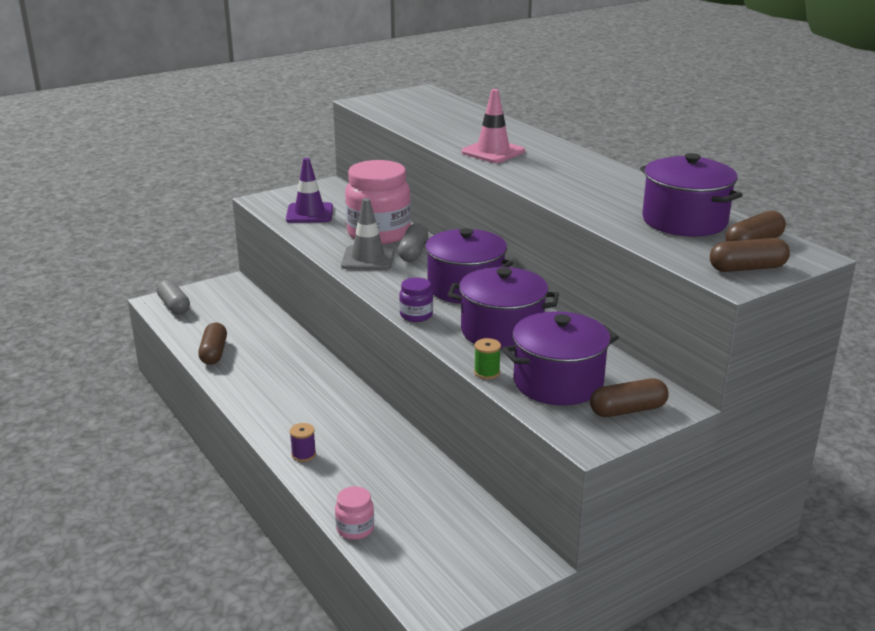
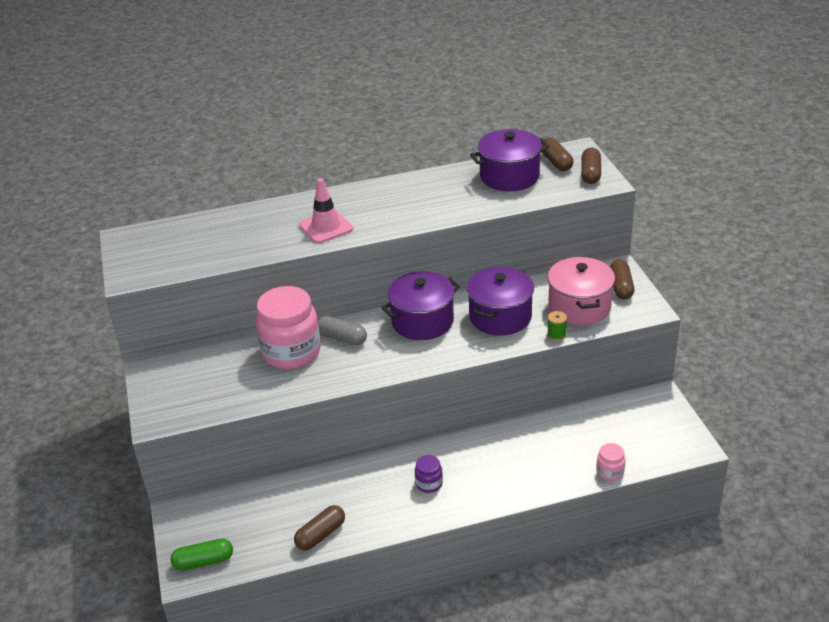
camera: 70 degrees left, 10 degrees up
(174, 306) = (203, 561): grey capsule -> green capsule
(214, 353) = (320, 535): brown capsule -> brown capsule turned 60 degrees counterclockwise
(303, 454) = (510, 489): purple spool -> none
(309, 213) = (215, 390): purple traffic cone -> none
(368, 258) = (340, 365): grey traffic cone -> none
(416, 315) = (458, 354): purple jar -> purple jar (429, 484)
(558, 382) = (579, 307): purple pot -> pink pot

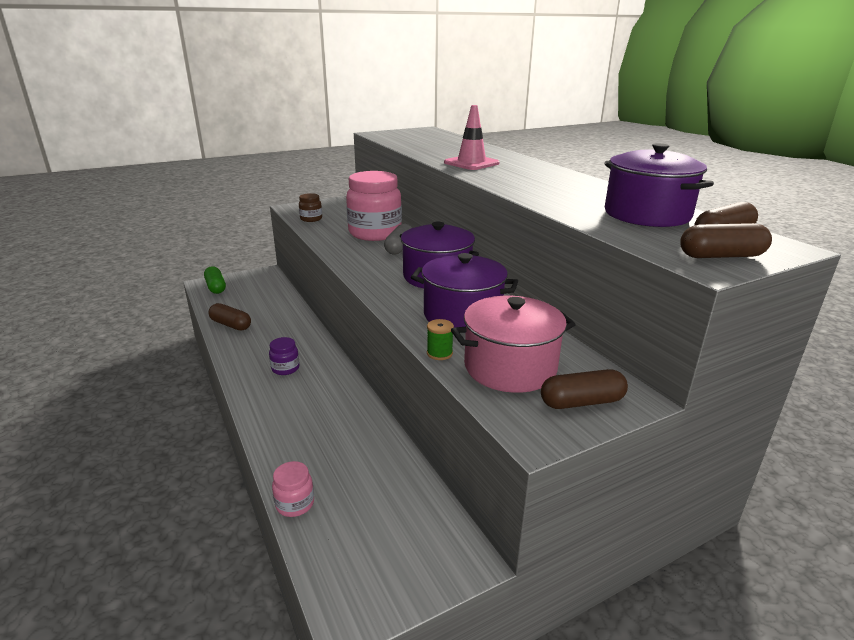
camera: 75 degrees right, 10 degrees down
(216, 402) = (311, 219): none -> brown jar

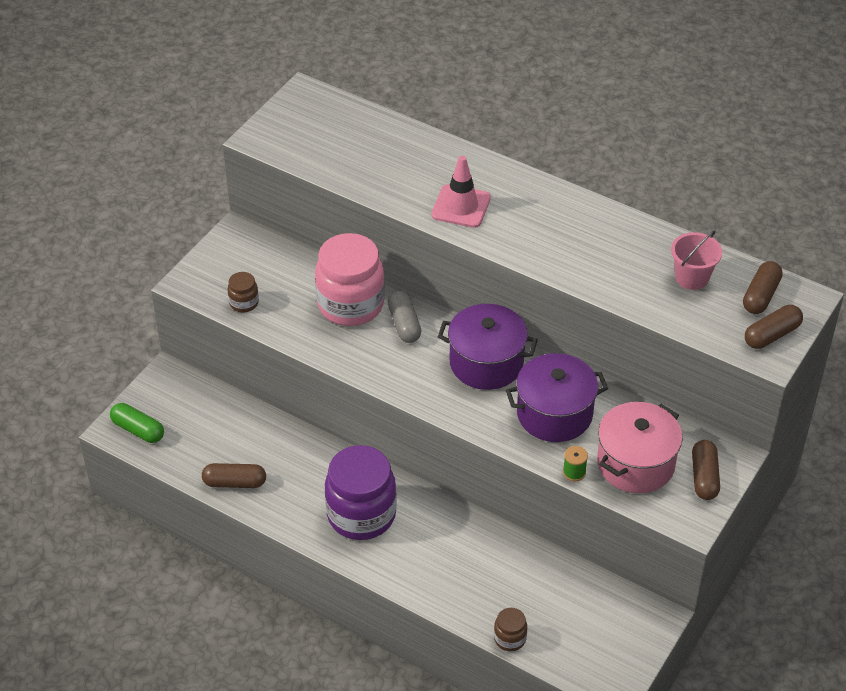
camera: 30 degrees left, 20 degrees up
(285, 368) = (361, 515): purple jar -> purple jar, size x2.26
(295, 504) = (510, 638): pink jar -> brown jar
(582, 402) = (704, 477): brown capsule -> brown capsule turned 45 degrees counterclockwise
(646, 214) = (692, 277): purple pot -> pink bucket

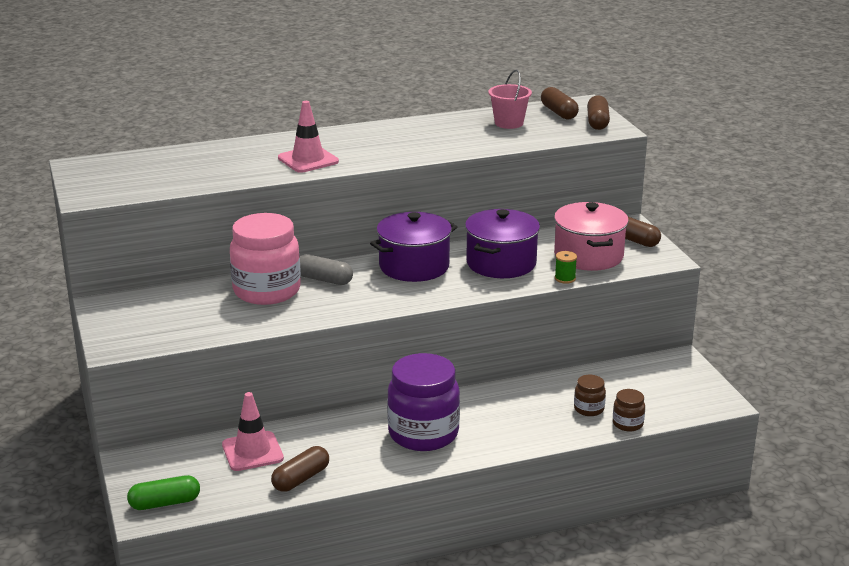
camera: 50 degrees left, 20 degrees down
(240, 432) = (252, 451): none -> pink traffic cone
(244, 303) = (182, 332): brown jar -> brown jar (589, 409)

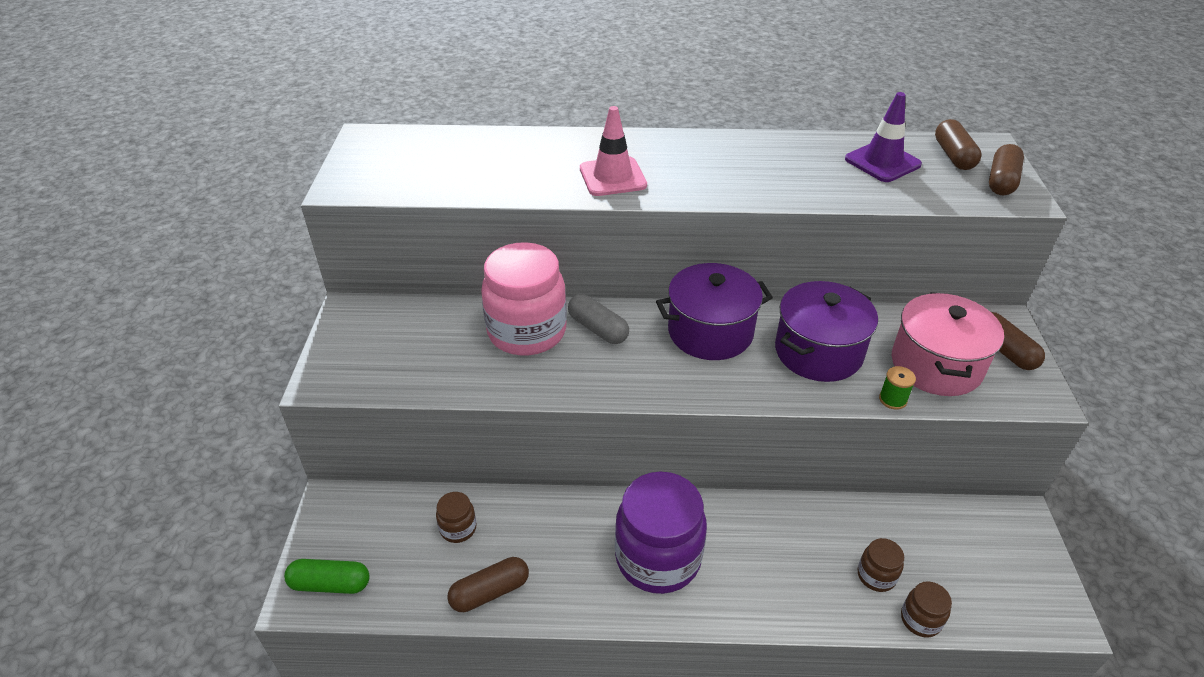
camera: 20 degrees right, 15 degrees up
(252, 451) = (458, 528): pink traffic cone -> brown jar
(509, 123) = (882, 162): pink bucket -> purple traffic cone

